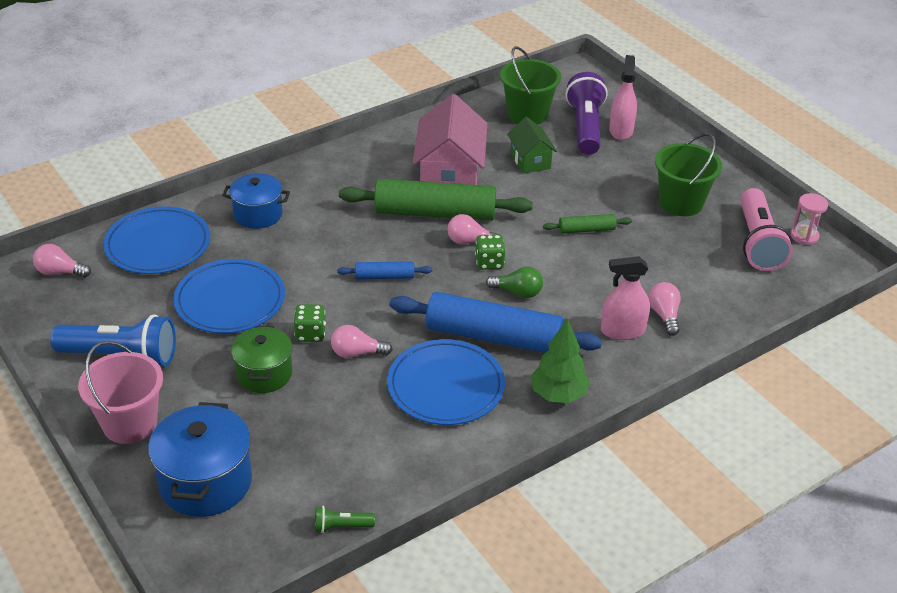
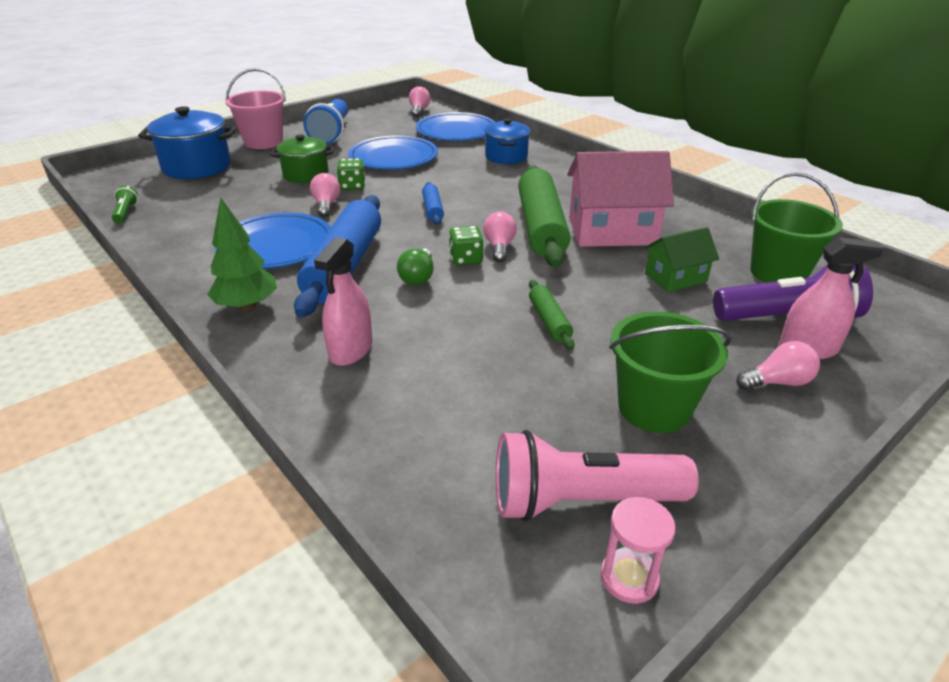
camera: 85 degrees right, 5 degrees down
(622, 331) = (351, 350): pink spray bottle -> pink spray bottle turned 150 degrees counterclockwise
(664, 315) = (381, 386): pink light bulb -> pink light bulb (777, 382)

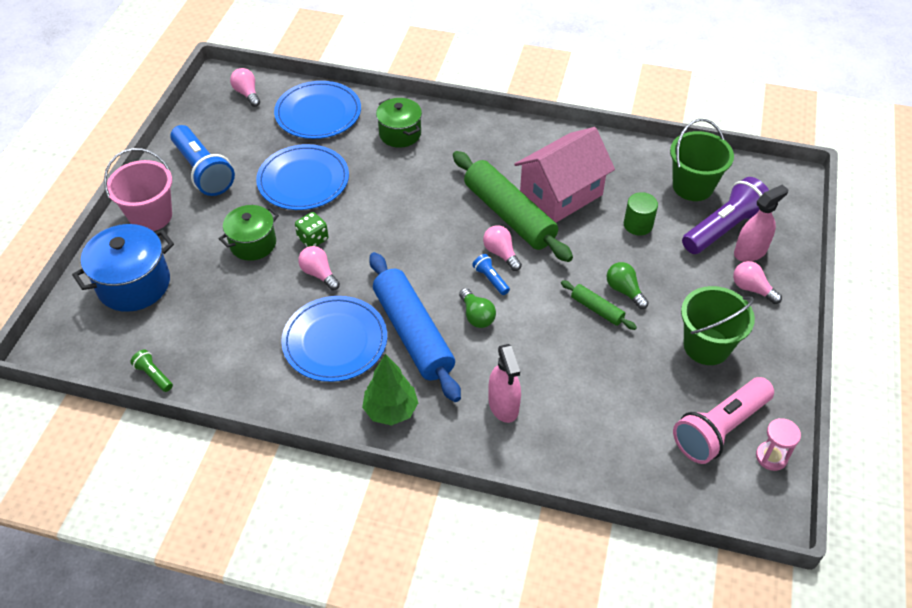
camera: 35 degrees left, 15 degrees up
(433, 209) = (410, 235): blue rolling pin -> none
(466, 259) = (490, 279): green dice -> blue flashlight
(506, 157) = (400, 134): blue pot -> green pot
(599, 319) = (624, 291): none -> green light bulb
(675, 278) = (638, 225): green house -> green cylinder
(777, 382) = (752, 289): pink light bulb -> pink light bulb turned 90 degrees counterclockwise

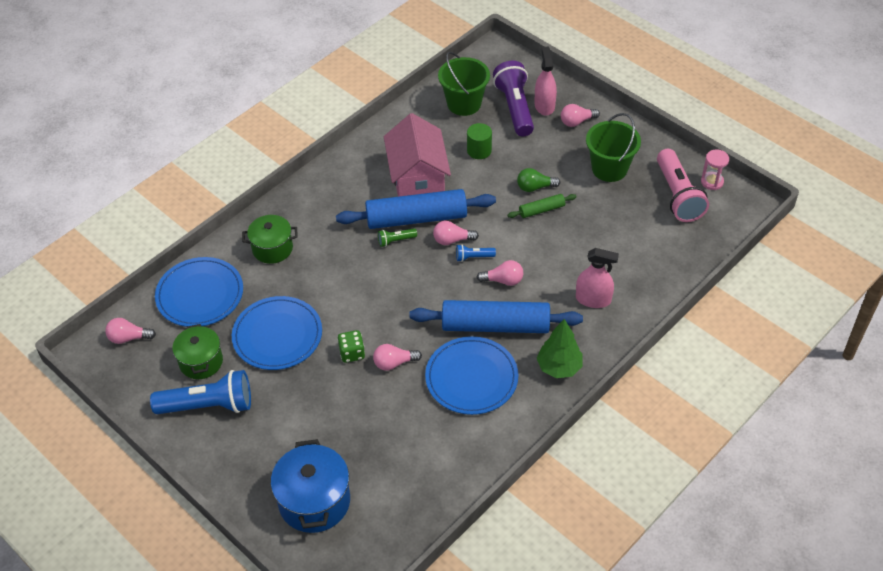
camera: 60 degrees left, 0 degrees up
(151, 216) = (237, 464): pink bucket -> none
(154, 375) = (429, 515): green flashlight -> green flashlight (396, 241)
(253, 244) = (327, 397): green pot -> green pot (201, 362)
(476, 316) = (503, 280): green light bulb -> pink light bulb
(509, 215) = (416, 218): green rolling pin -> blue rolling pin

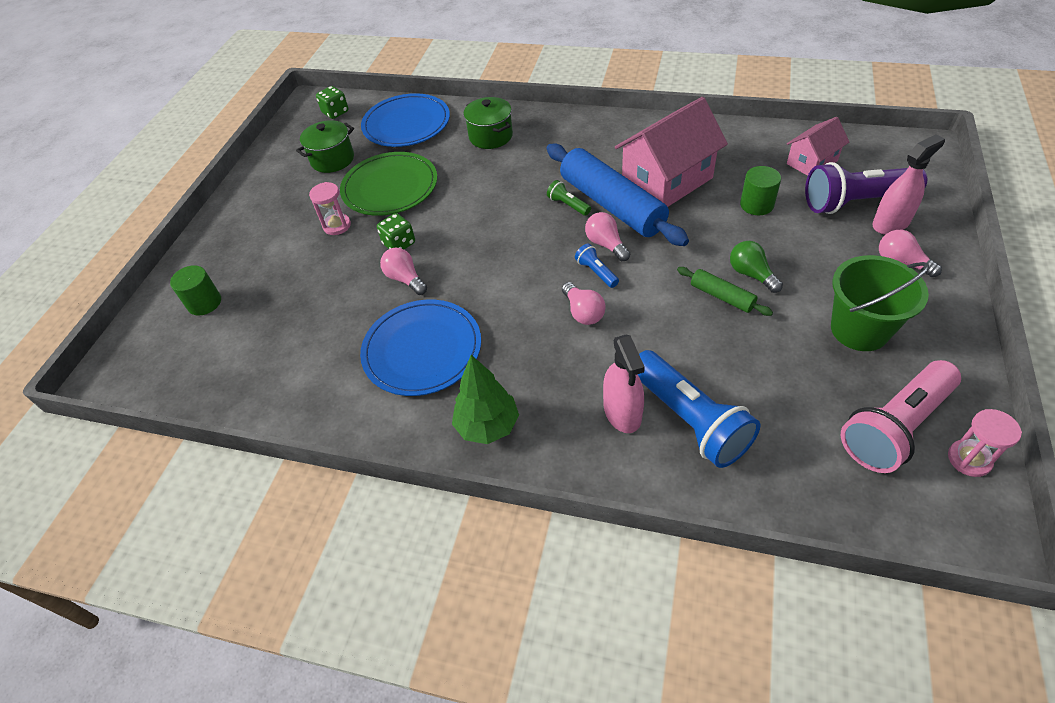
camera: 65 degrees right, 0 degrees up
(128, 338) = (335, 112): pink light bulb -> green dice
(208, 405) = (287, 186): blue flashlight -> blue flashlight (690, 420)
(277, 335) = (390, 187): blue plate -> green plate
(295, 386) = (337, 226): none -> pink hourglass
(314, 501) = (204, 303): blue pot -> green cylinder
(464, 103) = (812, 162): green bucket -> pink house
(495, 325) = (511, 336): blue rolling pin -> none
(515, 108) = (855, 202): purple flashlight -> purple flashlight turned 150 degrees counterclockwise

